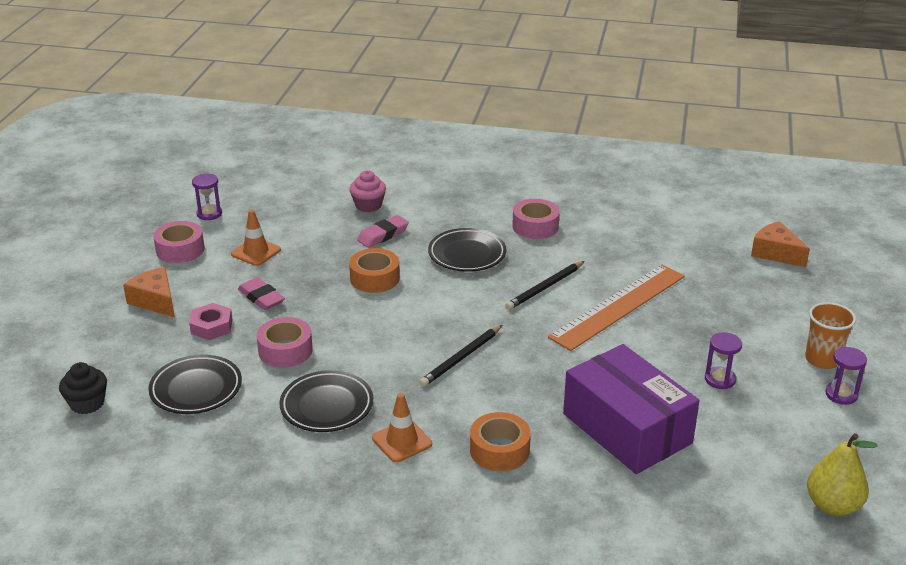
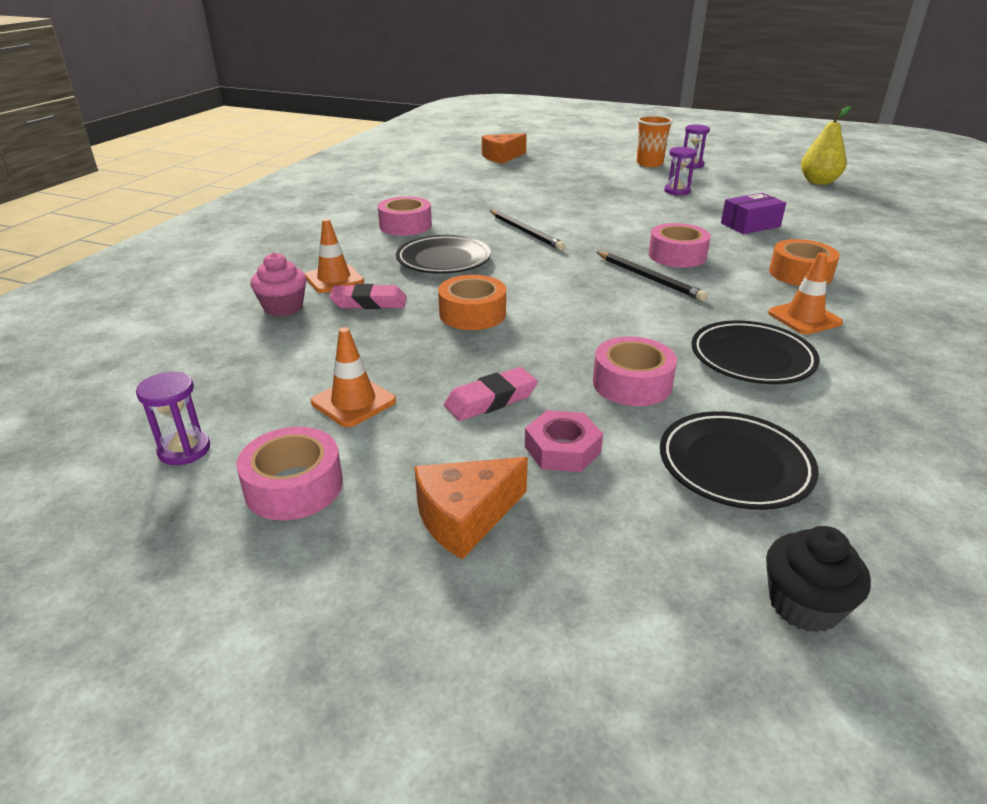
camera: 80 degrees left, 0 degrees up
(383, 235) = (369, 302): pink eraser -> pink eraser turned 60 degrees counterclockwise
(417, 215) = (334, 279): none -> orange traffic cone
(519, 375) = (677, 255): none -> pink tape
(618, 306) = (566, 209): orange ruler -> none
(627, 428) = (750, 225): purple box -> purple box, size x0.50

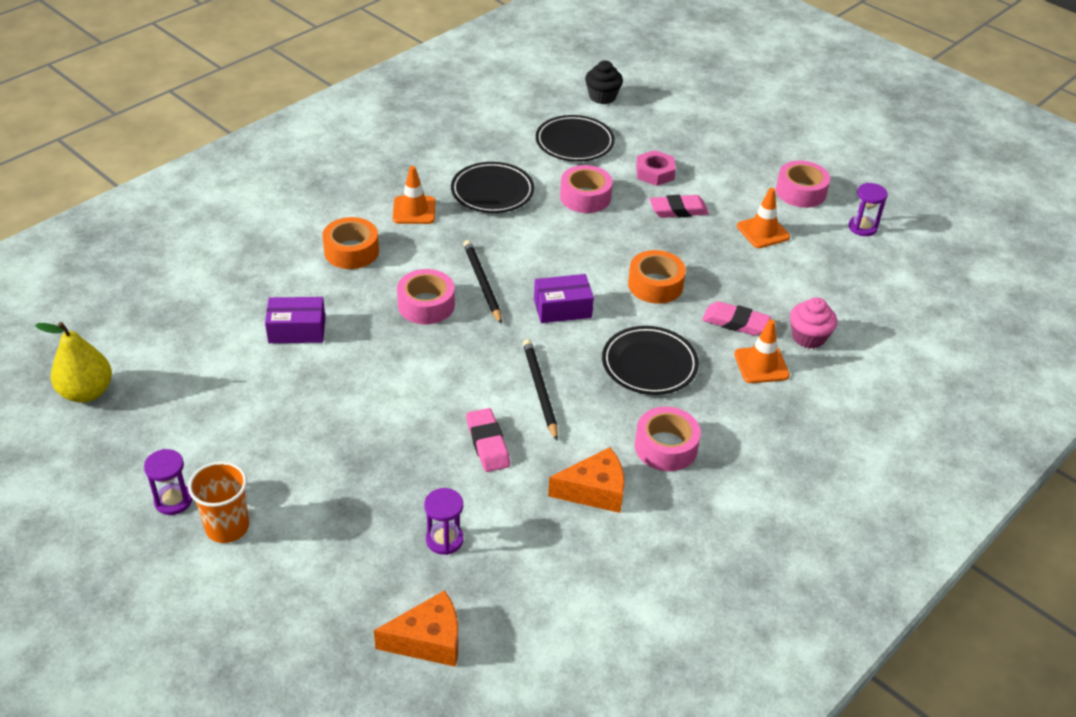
camera: 160 degrees left, 10 degrees up
(465, 517) = (720, 157): orange cheese -> orange cheese (594, 491)
(538, 206) = (487, 443): none -> pink eraser
(554, 277) = (562, 308): none -> purple box
(677, 191) = (286, 427): purple hourglass -> purple hourglass (444, 539)

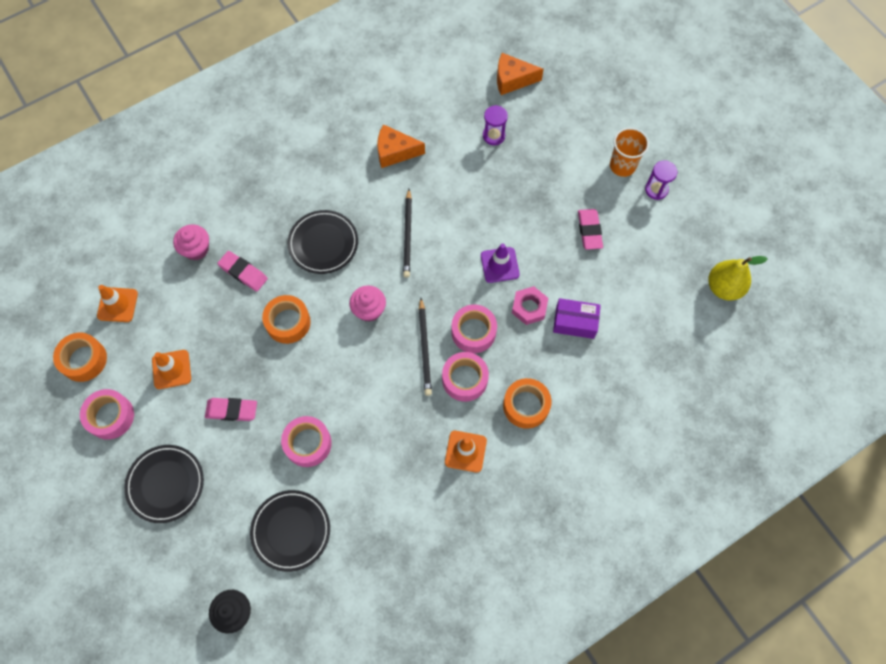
camera: 165 degrees left, 25 degrees up
(405, 374) = (499, 265): none -> purple traffic cone
(487, 443) = (453, 197): pink eraser -> pink eraser (589, 231)
(492, 192) = (390, 466): black plate -> black plate (166, 484)
(562, 308) = (369, 310): purple box -> pink cupcake
(655, 173) = (231, 468): pink nut -> pink nut (529, 307)
(666, 447) = (338, 175): pink tape -> pink tape (464, 379)
(761, 365) = (244, 230): orange traffic cone -> orange traffic cone (117, 305)
(862, 227) = (84, 360): purple hourglass -> orange tape

